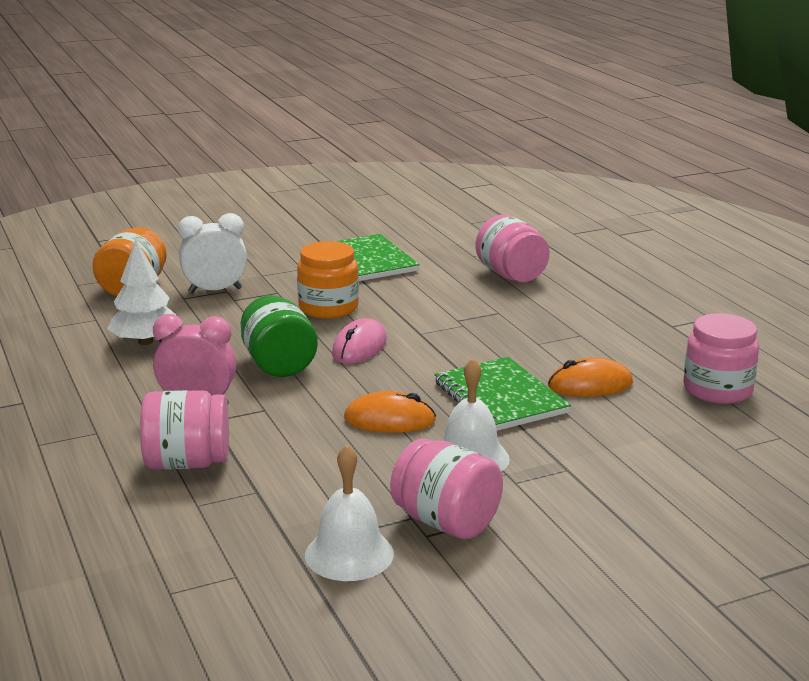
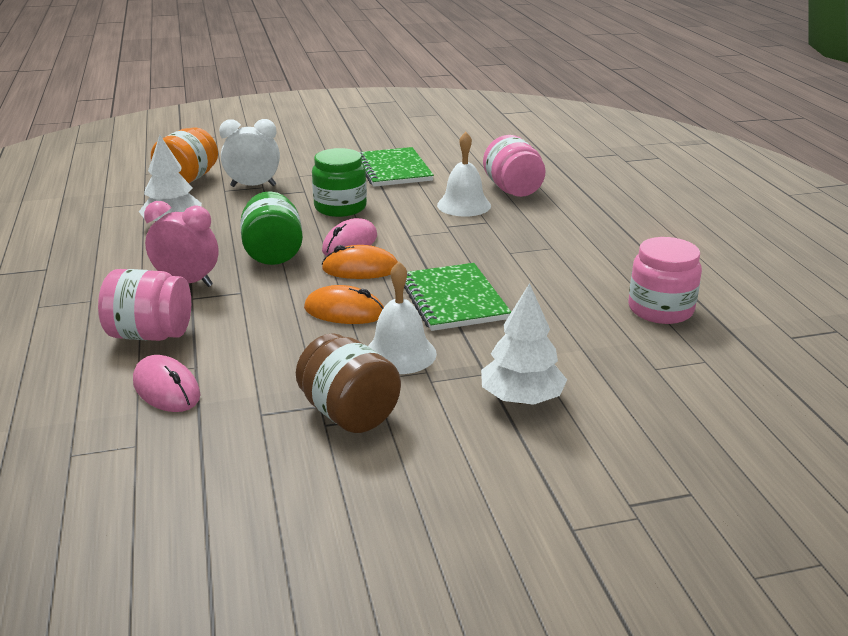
camera: 10 degrees right, 5 degrees up
(237, 517) = (166, 389): none -> pink mouse
(328, 308) = (340, 207): orange jar -> green jar
(349, 554) = (246, 435): white bell -> white bell (464, 205)
(446, 522) = (349, 413): pink jar -> brown jar
(590, 385) = (541, 295): orange mouse -> orange mouse (360, 269)
(615, 490) = (521, 398): none -> white tree

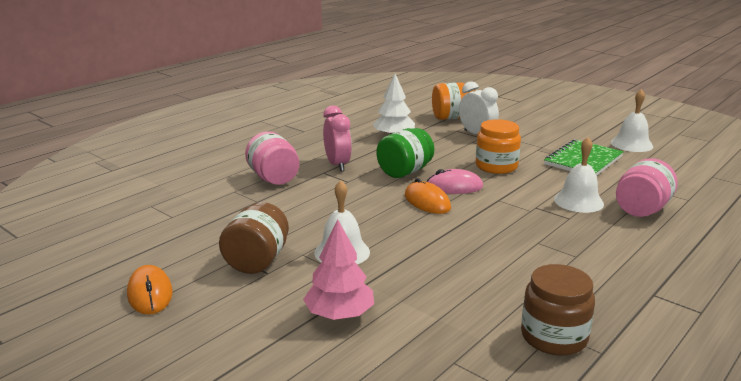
camera: 55 degrees right, 5 degrees down
(166, 389) = (228, 203): pink mouse -> none
(340, 207) = (496, 166): green jar -> orange jar
(344, 311) = (368, 217): orange mouse -> orange mouse (150, 293)
(395, 139) = (631, 144): none -> white bell
(453, 299) = (435, 245): green notebook -> none
(521, 398) = (339, 314): white tree -> pink tree
(660, 309) = (554, 337): pink jar -> brown jar

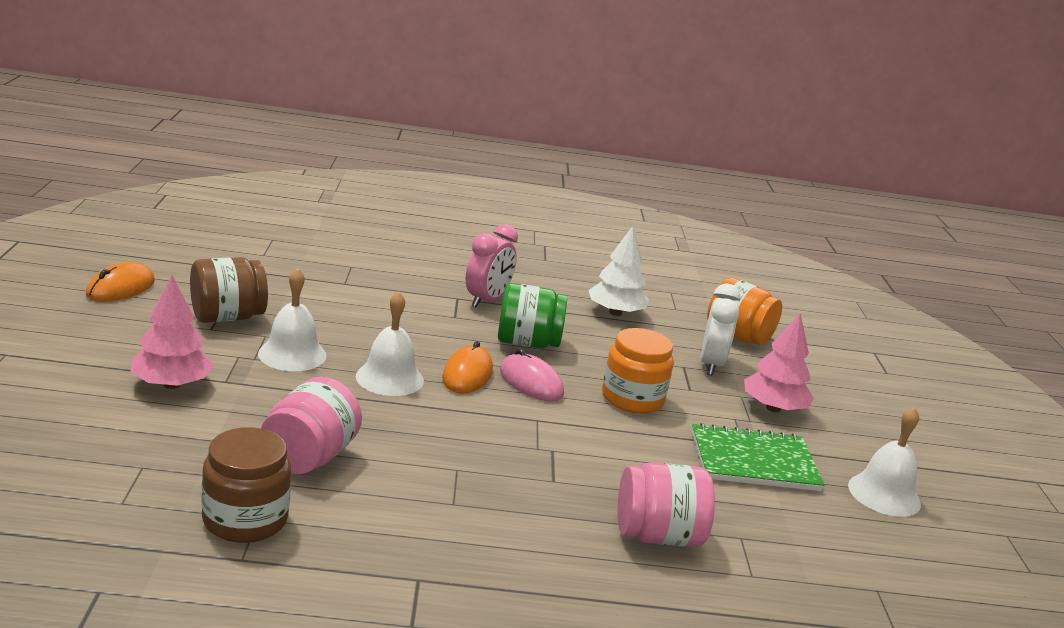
camera: 45 degrees right, 0 degrees up
(274, 178) = (405, 276): pink jar -> pink jar (309, 457)
(534, 137) = (773, 408): none -> pink tree
(578, 201) = (613, 479): white bell -> white bell (389, 378)

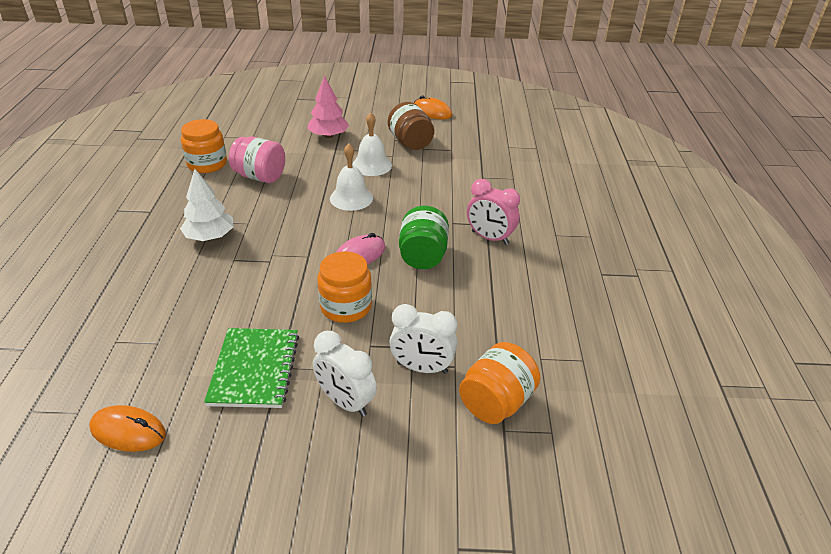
camera: 95 degrees right, 15 degrees up
(245, 519) = (207, 164): brown jar -> orange jar
(467, 374) = (364, 227): orange mouse -> orange mouse (128, 431)
(615, 313) = (505, 311): white tree -> white tree (210, 236)
(658, 536) = (167, 300): pink jar -> none
(773, 408) = (345, 402): pink tree -> white clock
(884, 494) = (198, 458): white bell -> none

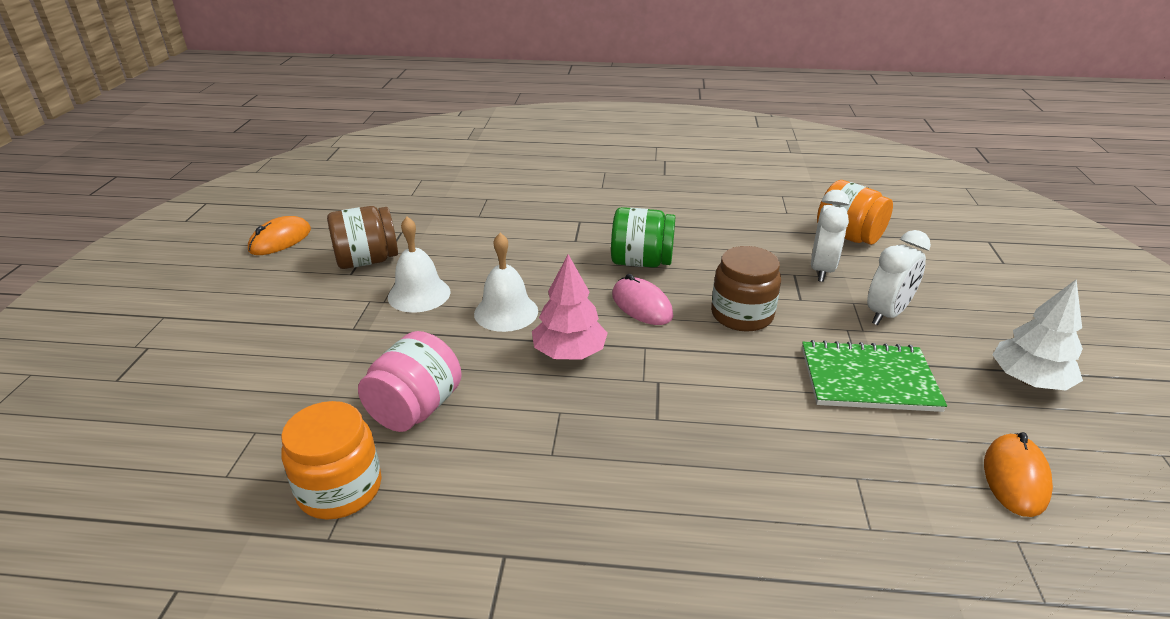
camera: 85 degrees left, 5 degrees down
(210, 236) = (596, 453): white tree -> white tree (1029, 380)
(328, 136) = (302, 336): pink tree -> pink tree (569, 353)
(346, 306) = (742, 315): orange jar -> brown jar
(489, 238) = (606, 221): pink clock -> none

